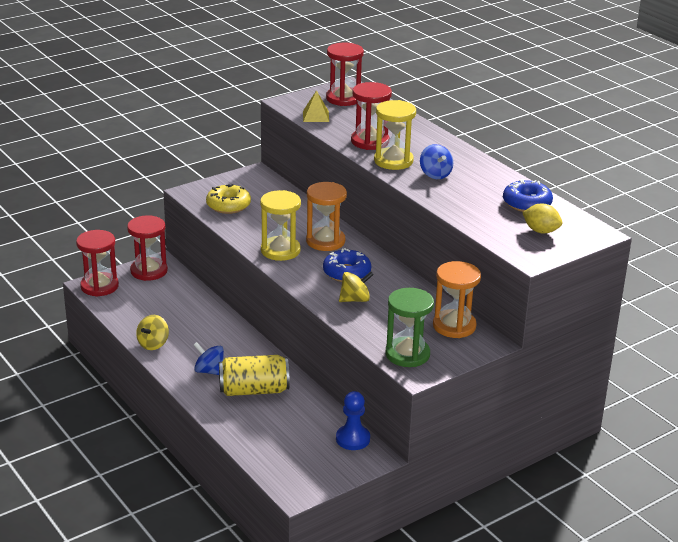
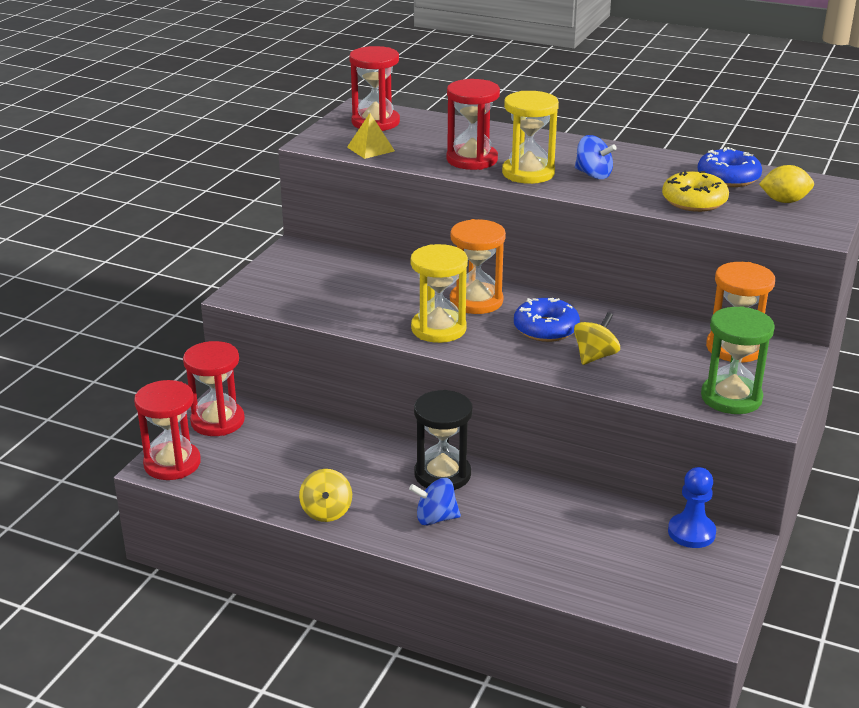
camera: 30 degrees left, 0 degrees up
(228, 205) = (309, 296): yellow donut -> yellow donut (694, 201)
(242, 348) = (442, 474): none -> black hourglass
(254, 390) = (515, 520): yellow can -> none

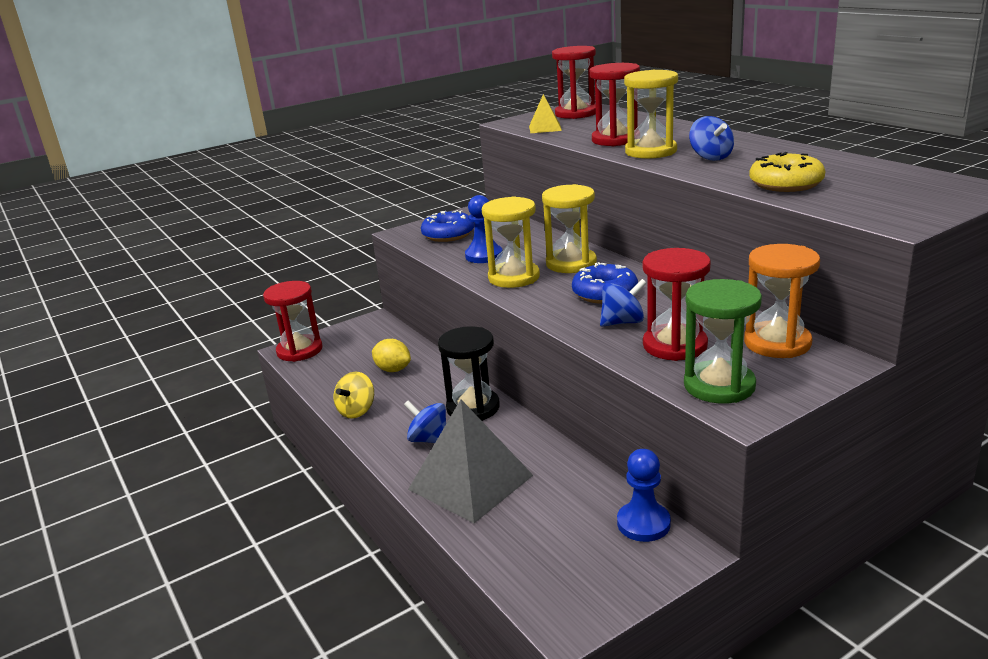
camera: 35 degrees right, 5 degrees down
(217, 421) = (360, 330): red hourglass -> red hourglass (675, 345)
(375, 308) = (484, 255): none -> blue pawn
(476, 301) = (571, 263): orange hourglass -> yellow hourglass
(518, 545) = (470, 482): none -> grey pyramid
(595, 356) = (622, 322): yellow spinning top -> blue spinning top
(728, 177) = (852, 170): blue donut -> blue donut (448, 235)
(784, 201) = (892, 193): yellow lemon -> yellow lemon (393, 369)

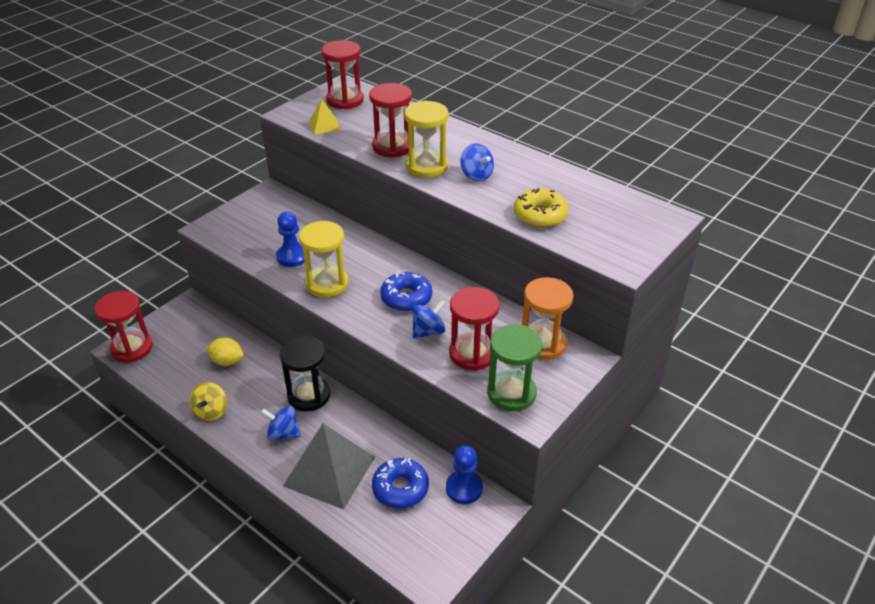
camera: 20 degrees left, 15 degrees up
(448, 235) = (251, 229): blue donut -> blue donut (400, 488)
(571, 263) = (370, 262): yellow hourglass -> none

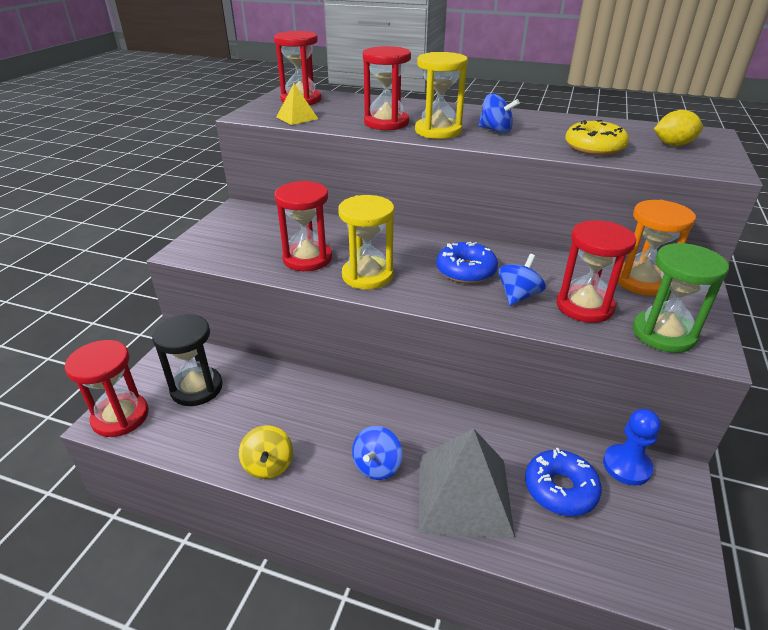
camera: 20 degrees left, 5 degrees down
(227, 361) = (256, 401): yellow lemon -> yellow lemon (673, 145)
(283, 433) = (377, 466): blue spinning top -> blue spinning top turned 60 degrees counterclockwise
(292, 256) = (307, 258): blue pawn -> red hourglass
(309, 395) = (379, 413): black hourglass -> black hourglass (197, 388)

